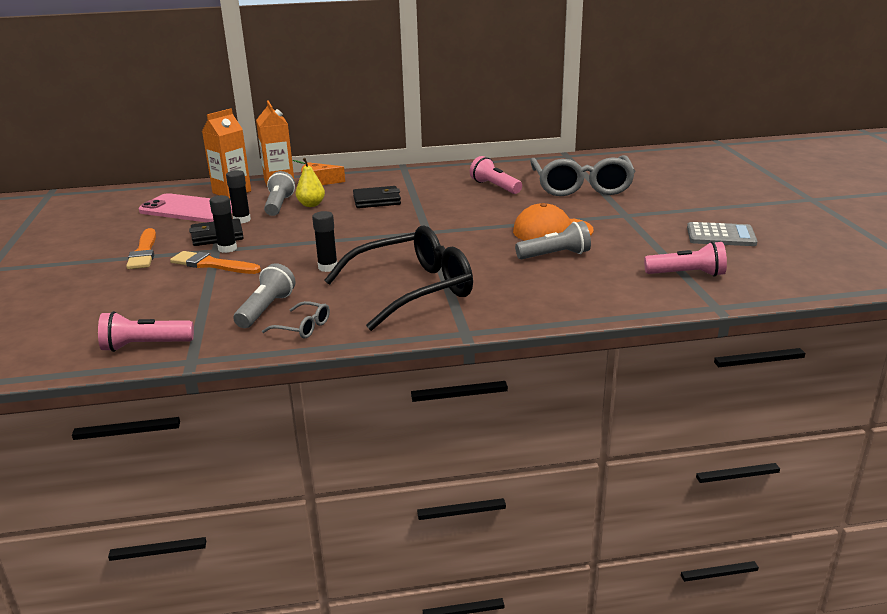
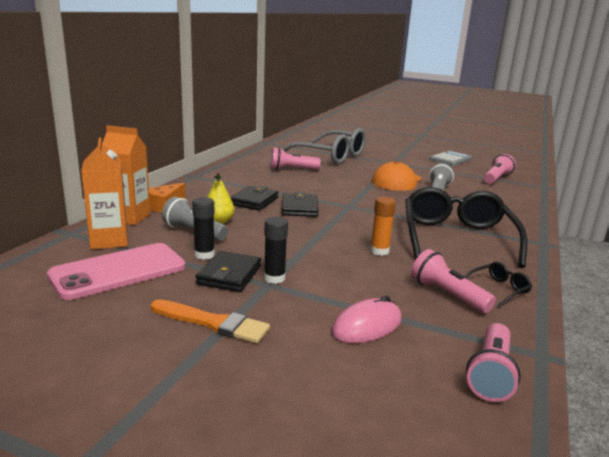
camera: 60 degrees left, 5 degrees down
(181, 293) = (367, 326): none -> pink mouse
(212, 264) = (307, 294): orange brush -> none
(266, 309) = (447, 295): grey flashlight -> pink flashlight
(303, 327) = (498, 289): grey glasses -> black glasses
(328, 267) = (379, 251): black glue stick -> orange glue stick
(387, 218) = (299, 208): none -> black wallet

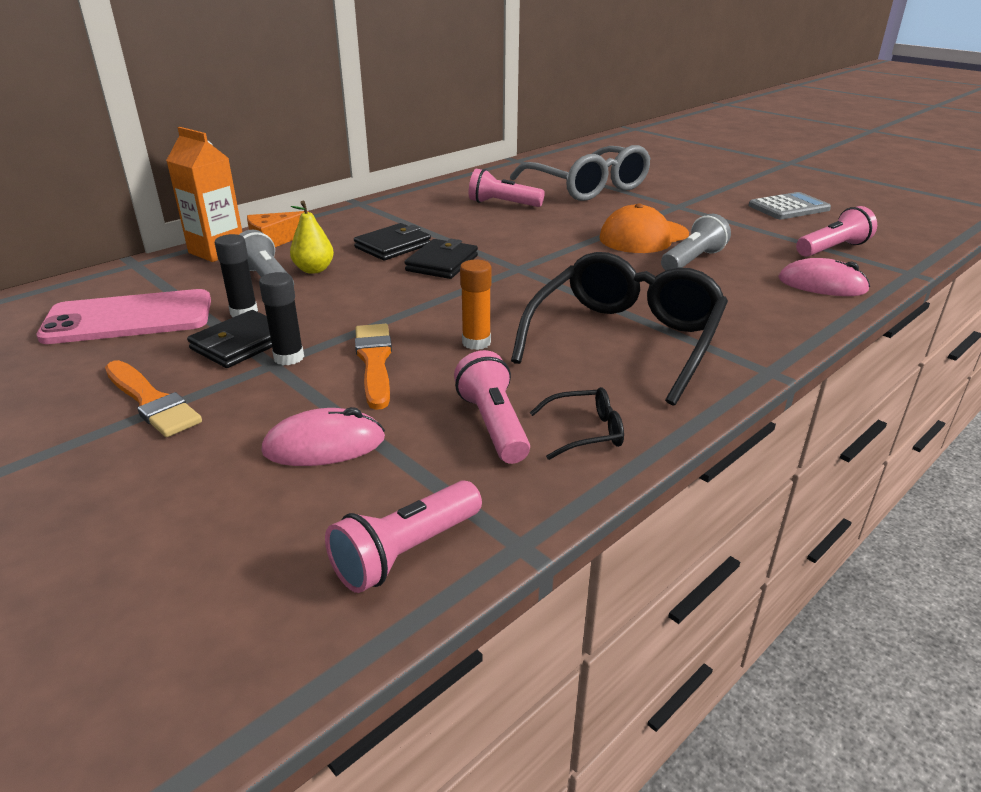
camera: 25 degrees right, 10 degrees up
(109, 241) = (162, 279): orange carton -> none
(333, 272) = (374, 362): none -> orange brush
(514, 197) = (822, 285): none -> pink mouse

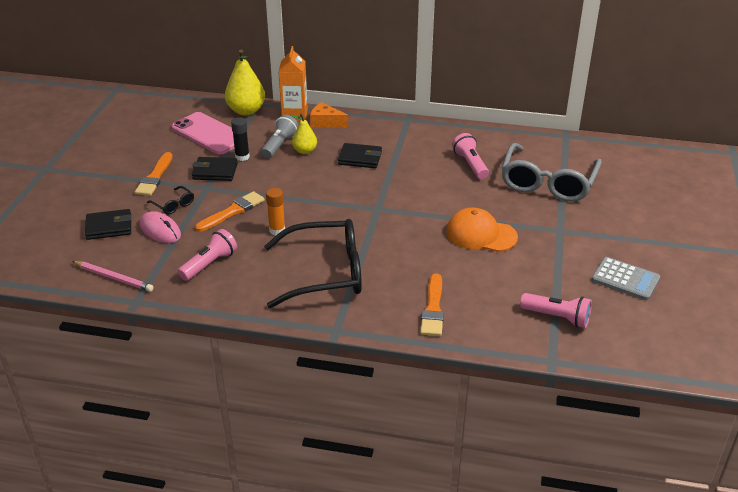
camera: 55 degrees right, 5 degrees up
(132, 276) = (246, 111): none -> yellow pear
(289, 357) = (215, 189): black glue stick -> none
(406, 552) = (113, 278): pink flashlight -> pink pencil
(442, 263) = (355, 183): black wallet -> black wallet (109, 227)
(585, 432) = (225, 290): black glasses -> black glasses (173, 205)
(692, 260) = (463, 264): grey flashlight -> none
(768, 299) = (433, 309): none -> orange brush
(822, 285) = (481, 325): pink mouse -> none

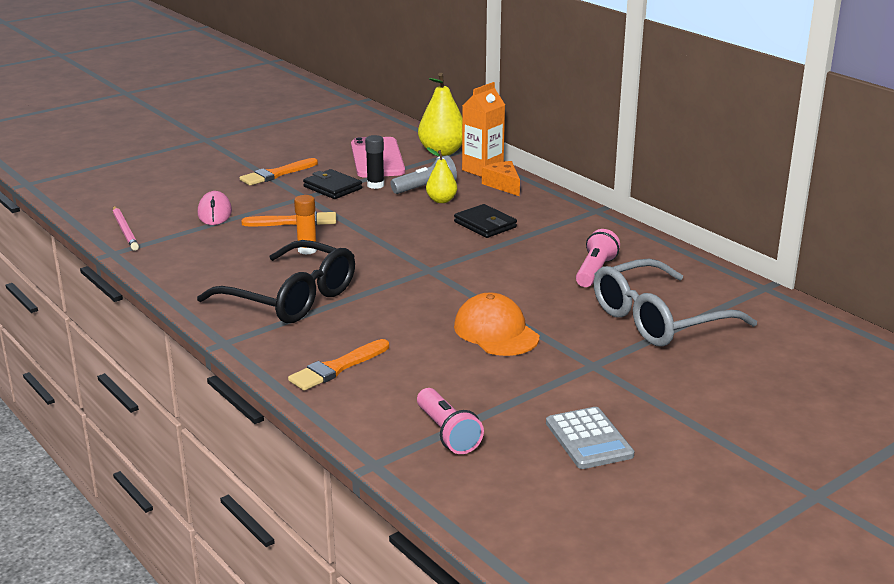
camera: 40 degrees right, 10 degrees down
(109, 227) = (181, 195): black wallet -> none
(173, 205) = (256, 199): black glasses -> none
(209, 264) = (210, 251): pink flashlight -> none

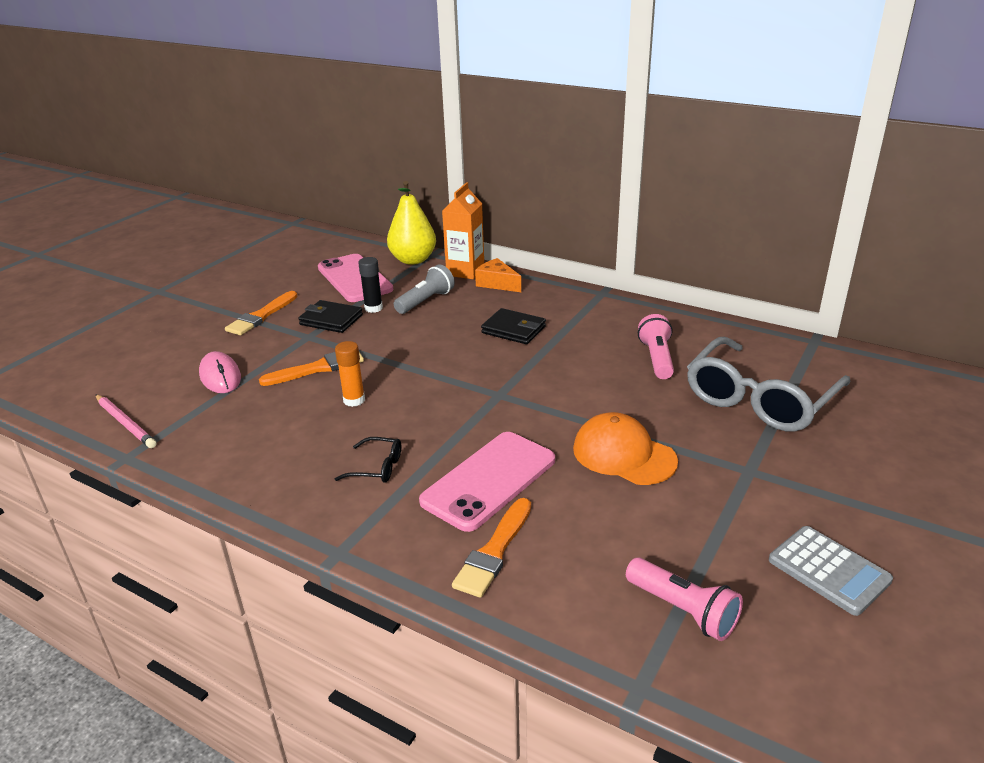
camera: 20 degrees left, 5 degrees up
(291, 298) = (377, 467): black glasses -> black glasses, size x0.41
(370, 325) = (489, 480): none -> pink phone
(441, 200) = (451, 312): yellow pear -> none

